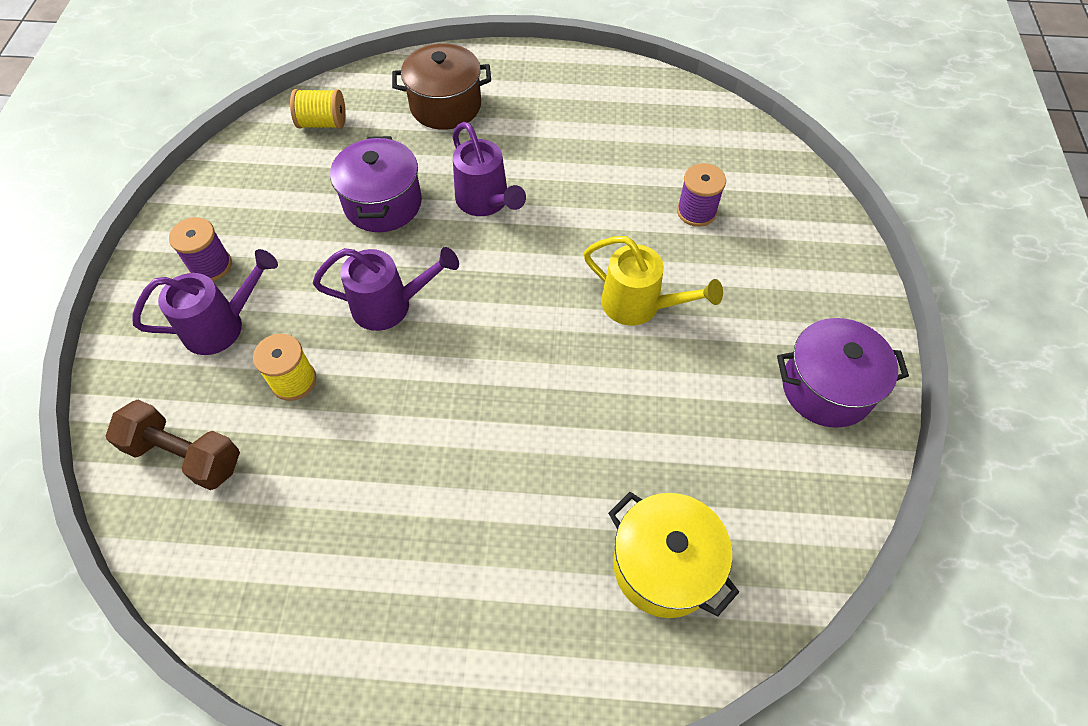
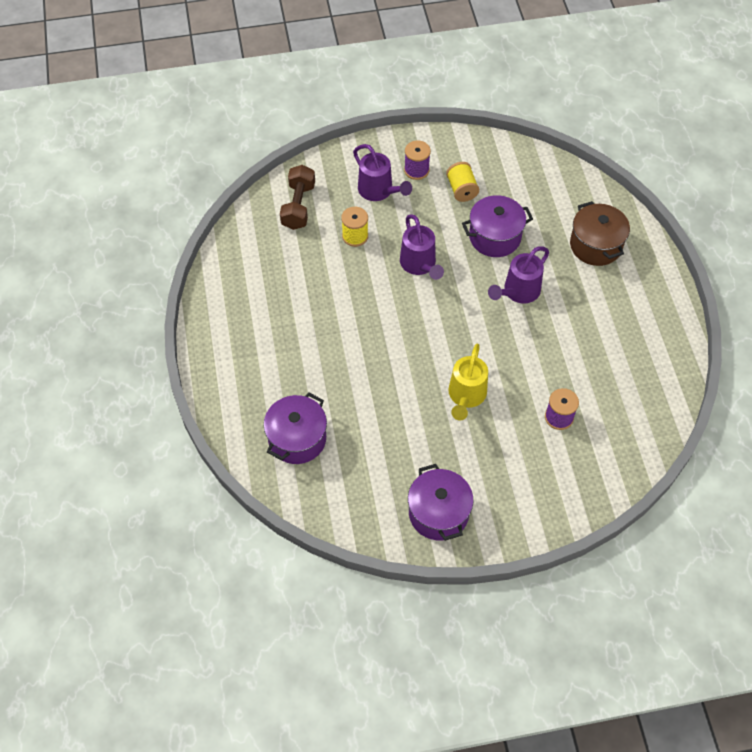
camera: 75 degrees right, 0 degrees up
(323, 123) = (549, 183): yellow spool -> yellow spool (461, 189)
(664, 566) = (297, 439): yellow pot -> purple pot

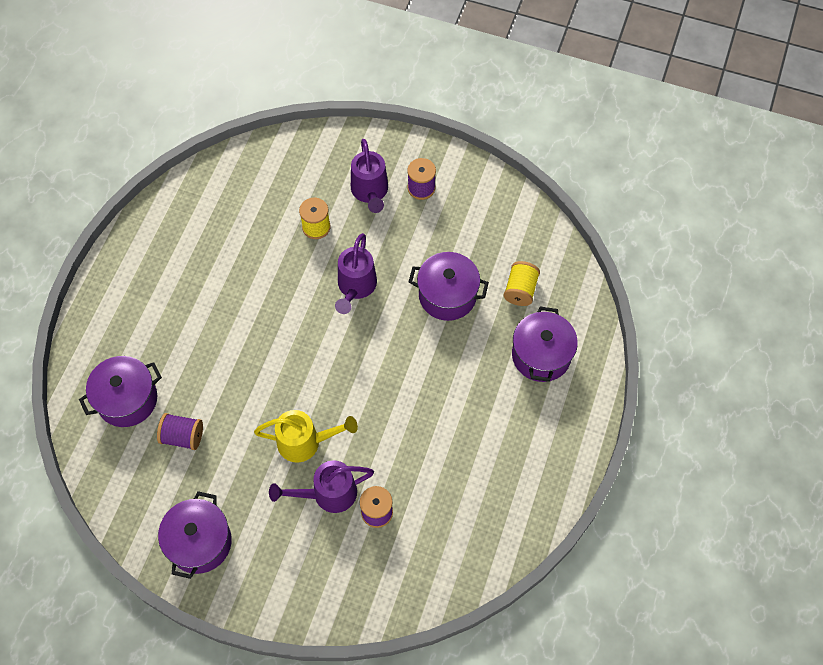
camera: 30 degrees right, 5 degrees up
(298, 206) = (285, 170): brown dumbbell -> none
(364, 443) = (183, 436): none -> purple spool
(461, 189) = (450, 230): yellow spool -> yellow spool (520, 290)
(466, 396) = (305, 442): yellow watering can -> yellow watering can turned 135 degrees counterclockwise
(518, 292) = (429, 363): purple watering can -> purple watering can (328, 494)
(595, 245) = (541, 355): brown pot -> purple pot

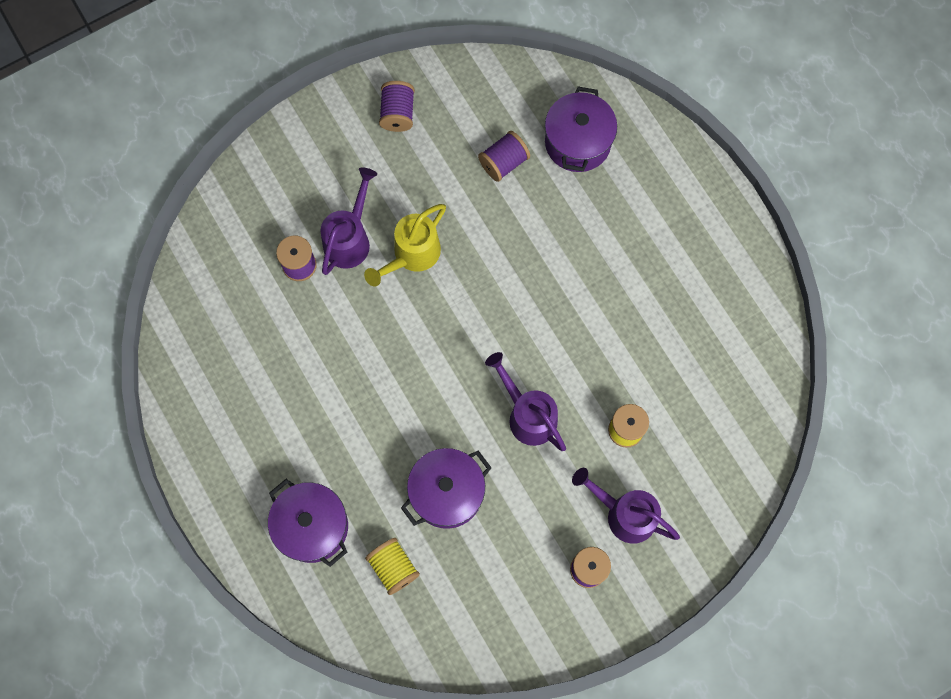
camera: 130 degrees right, 10 degrees up
(200, 542) = (397, 113): purple pot -> purple spool

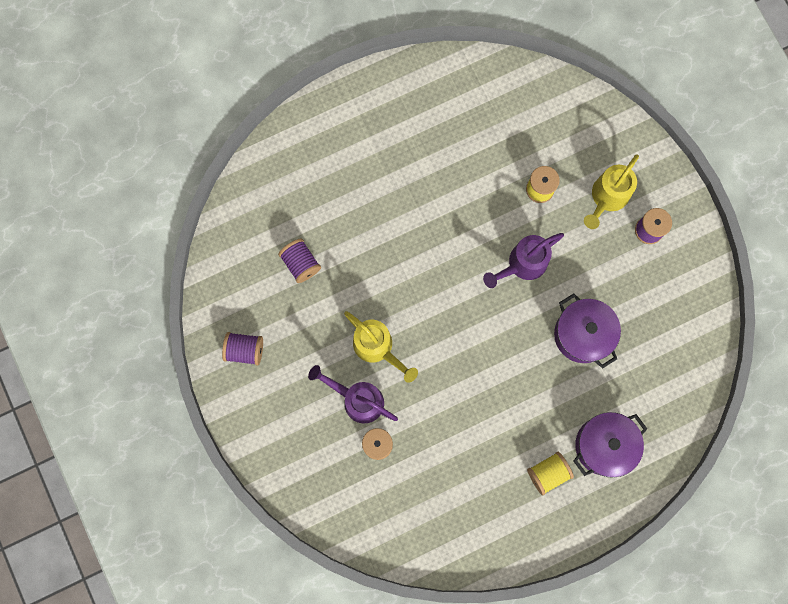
camera: 85 degrees left, 5 degrees up
(393, 568) = (640, 382): yellow spool -> yellow spool (548, 473)
(577, 142) = (289, 200): purple pot -> none
(624, 514) = (607, 198): purple watering can -> yellow watering can

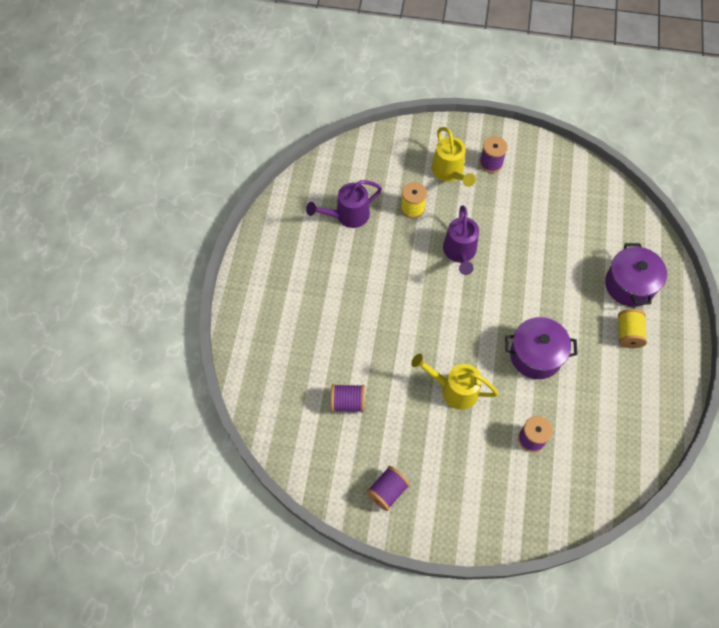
camera: 55 degrees left, 15 degrees down
(358, 399) = (486, 430): purple watering can -> purple watering can (347, 215)
(377, 347) = (454, 390): yellow watering can -> yellow watering can turned 150 degrees counterclockwise
(582, 334) = (538, 248): purple pot -> purple pot (535, 355)

